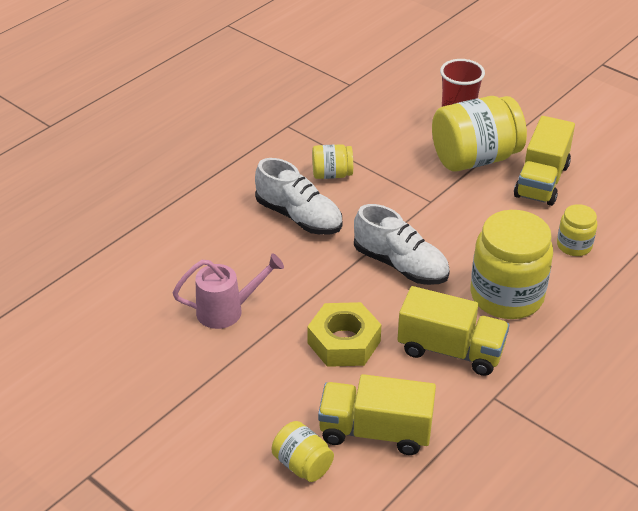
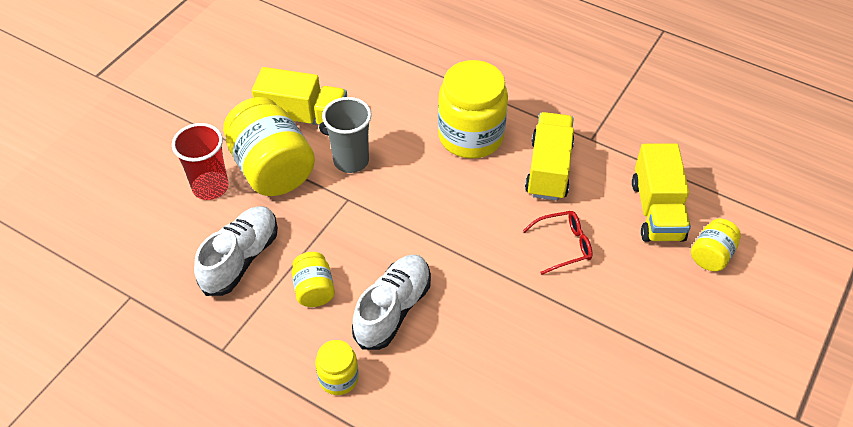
camera: 100 degrees left, 10 degrees up
(226, 311) = (552, 349): pink watering can -> none
(344, 342) = (563, 245): yellow nut -> red glasses
(400, 265) = (449, 214): white shoe -> white shoe (240, 259)
(479, 207) = (351, 161): none -> grey cup
(574, 245) = (394, 94): yellow jar -> yellow jar (338, 378)

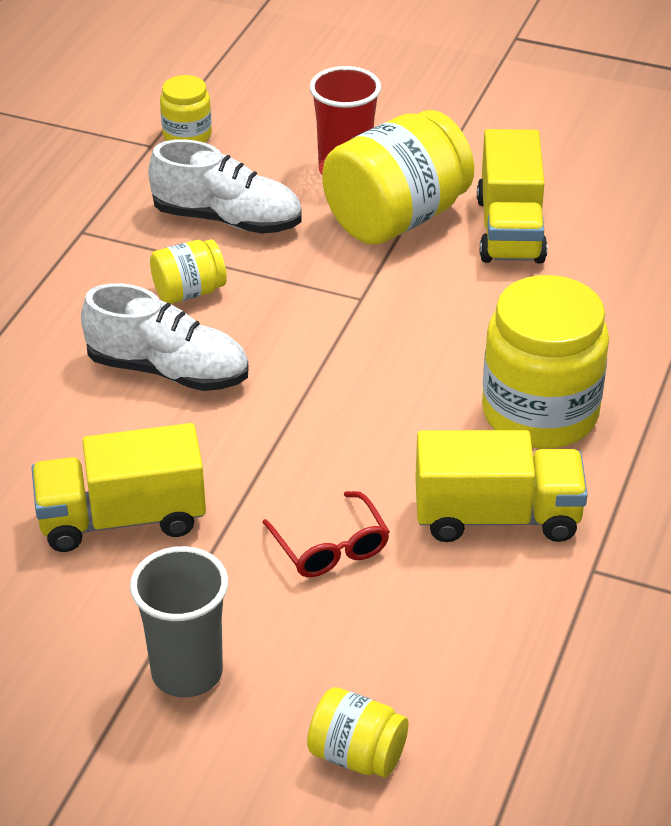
camera: 80 degrees right, 10 degrees down
(338, 378) = (49, 336): yellow jar -> yellow jar (187, 135)
(351, 161) = (438, 290): grey cup -> grey cup (187, 672)
(657, 211) = (443, 671): yellow truck -> yellow truck (122, 519)

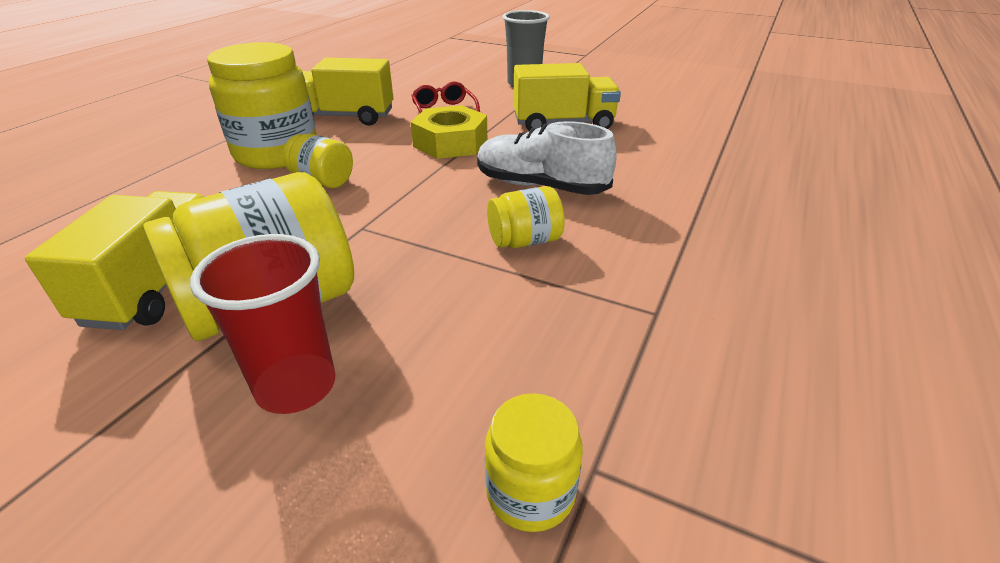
camera: 175 degrees left, 5 degrees down
(227, 219) = (478, 318): white shoe -> none
(299, 454) = (450, 143): none -> yellow nut
(357, 755) = (453, 68): yellow jar -> yellow jar (323, 181)

